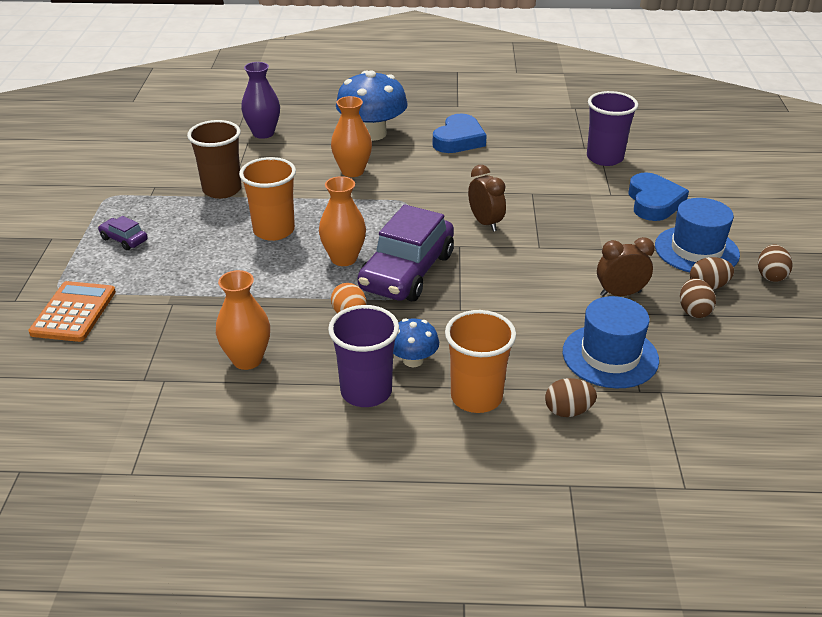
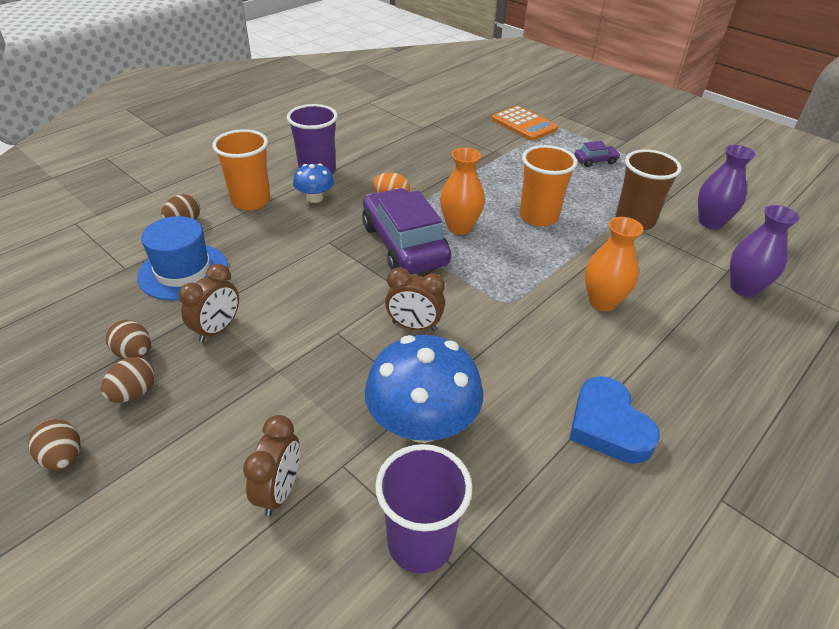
camera: 130 degrees right, 5 degrees up
(182, 161) = (710, 222): none -> purple vase
(247, 359) = (403, 152): orange vase -> none
(372, 133) = (685, 362): blue mushroom -> blue mushroom (422, 424)
(653, 202) = (279, 491): blue heart -> brown clock
(696, 250) = (174, 439): blue hat -> none

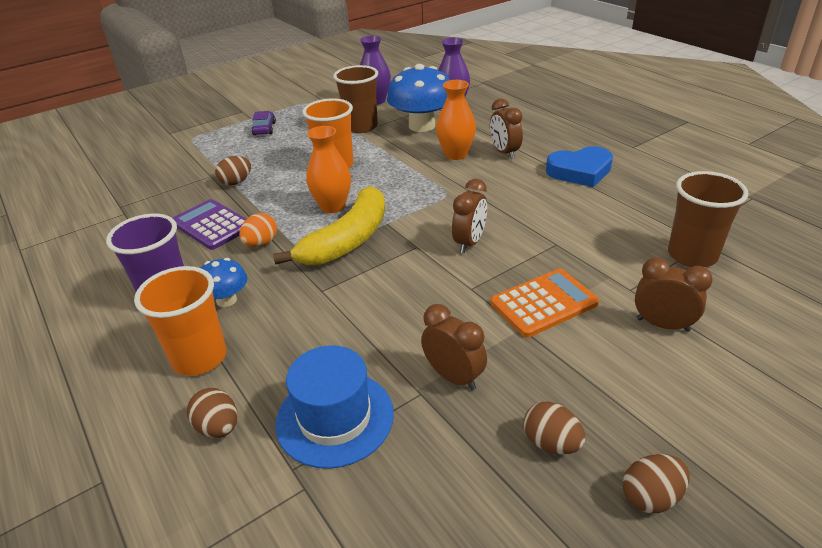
camera: 75 degrees left, 5 degrees down
(134, 353) = (486, 451): brown egg -> brown egg (236, 182)
(404, 244) = (347, 240): purple car -> yellow banana
(414, 169) = (212, 225): none -> purple calculator
(420, 543) = (692, 255): purple cup -> brown cup
(422, 424) = (583, 247): blue mushroom -> blue mushroom (422, 126)
(524, 124) = (172, 153): orange calculator -> orange calculator (543, 303)
(628, 345) = (504, 153): none -> brown clock

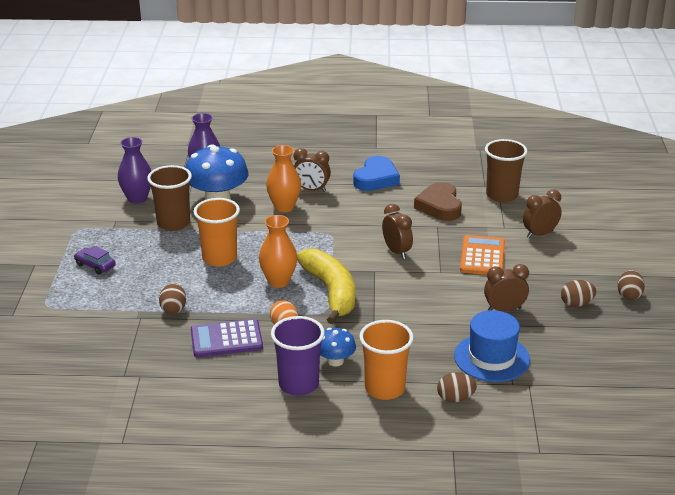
camera: 55 degrees left, 5 degrees down
(596, 227) = (439, 206): none -> brown heart

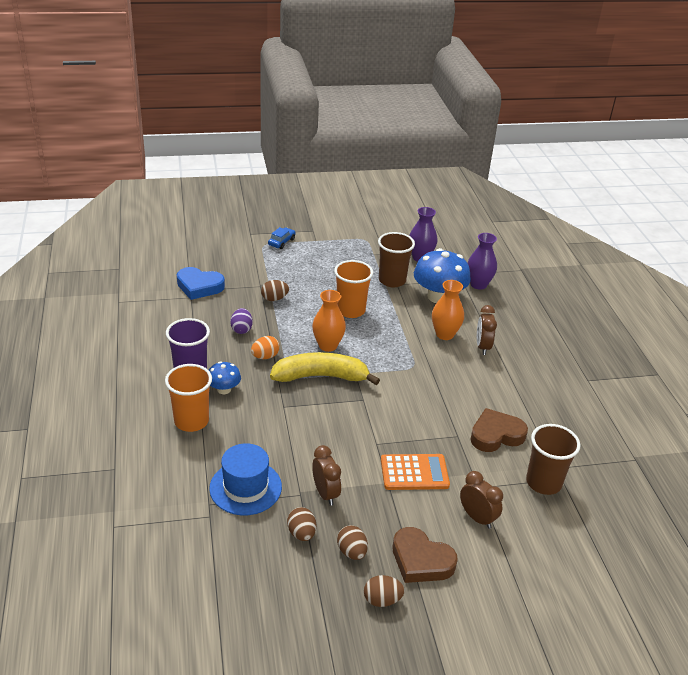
camera: 75 degrees right, 5 degrees up
(48, 291) = (281, 242): none -> blue car
(95, 265) = (319, 255): purple car -> none
(226, 339) = (241, 329): purple calculator -> purple egg
(331, 292) = (321, 376): yellow banana -> yellow banana turned 150 degrees counterclockwise
(376, 179) = (525, 386): blue heart -> blue heart (199, 286)
(396, 251) = (400, 411): brown clock -> none
(455, 398) = (183, 466): brown egg -> brown egg (301, 533)
(586, 269) = (421, 560): none -> brown heart

